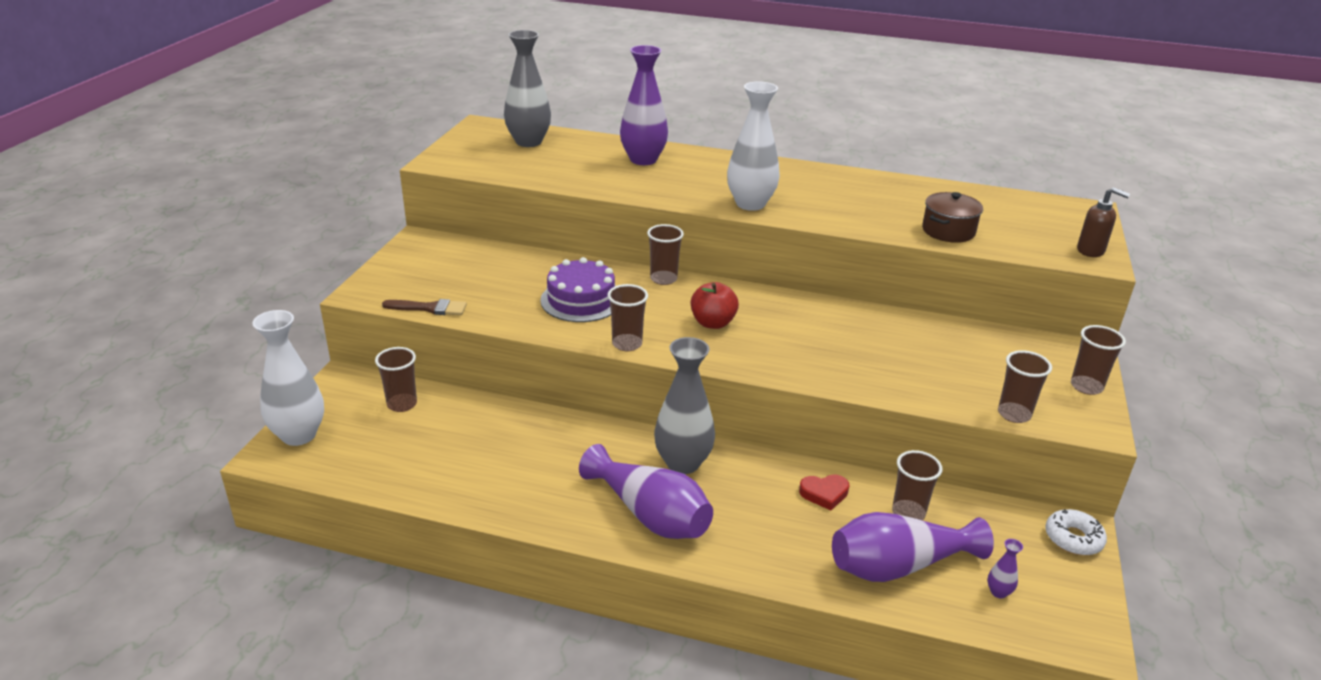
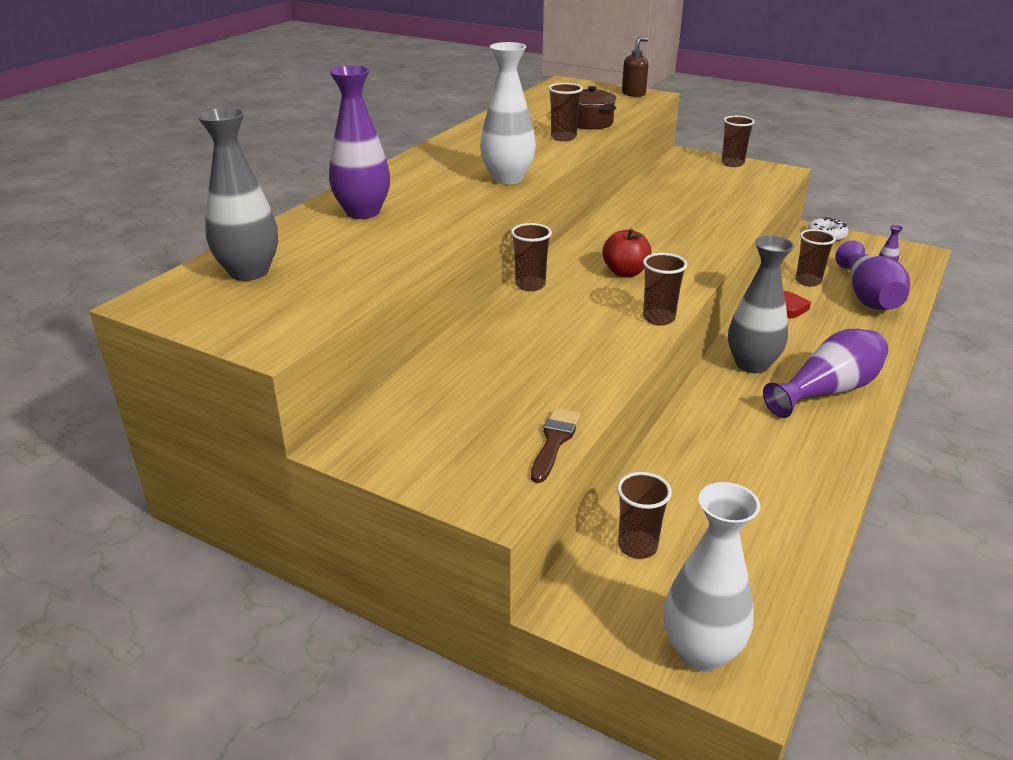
camera: 75 degrees left, 0 degrees up
(581, 300) = (562, 335): purple cake -> none
(1014, 414) = (768, 189): brown cup -> brown cup (563, 137)

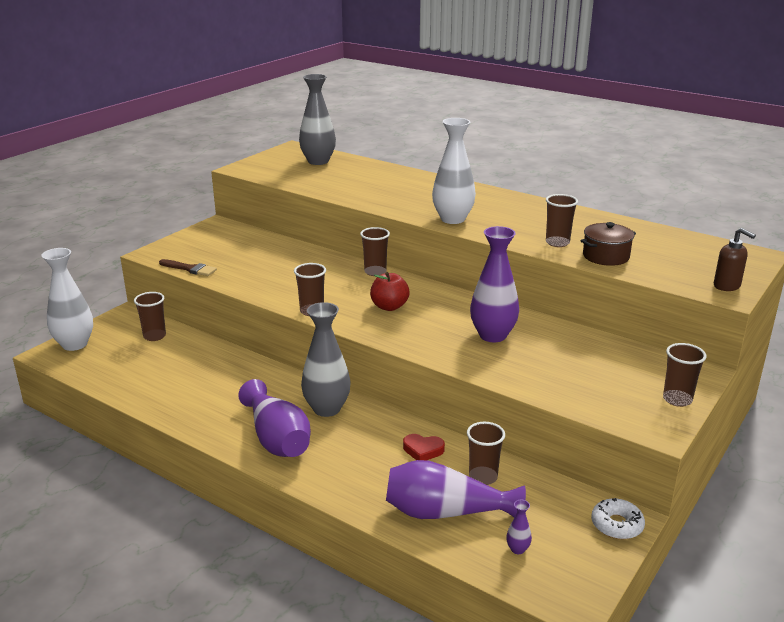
camera: 95 degrees right, 5 degrees down
(363, 212) = (394, 181): purple vase -> purple vase (492, 335)

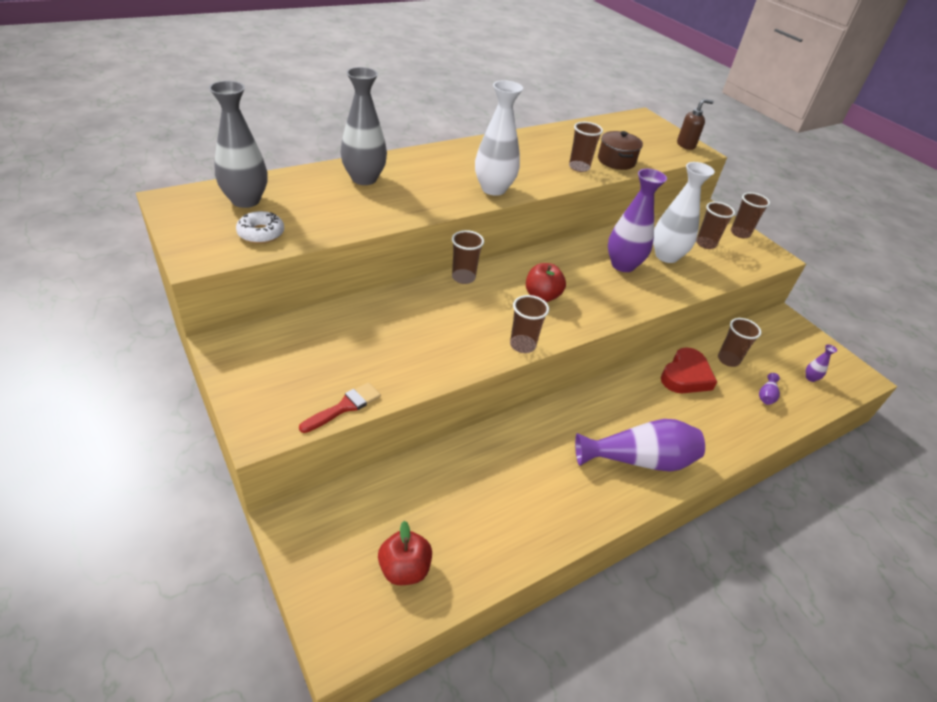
camera: 70 degrees left, 15 degrees up
(75, 344) = (334, 603): white vase -> white vase (666, 256)
(109, 359) = (404, 569): none -> red apple
(154, 336) = (374, 505): brown cup -> brown cup (705, 244)
(190, 269) = (344, 407): brown brush -> red brush
(327, 409) = (603, 409): grey vase -> grey vase (364, 179)
(423, 450) = (686, 376): red heart -> red heart, size x1.66
(446, 512) = (766, 395): purple vase -> purple vase, size x0.41
(617, 525) = (790, 325): white donut -> white donut (261, 233)

